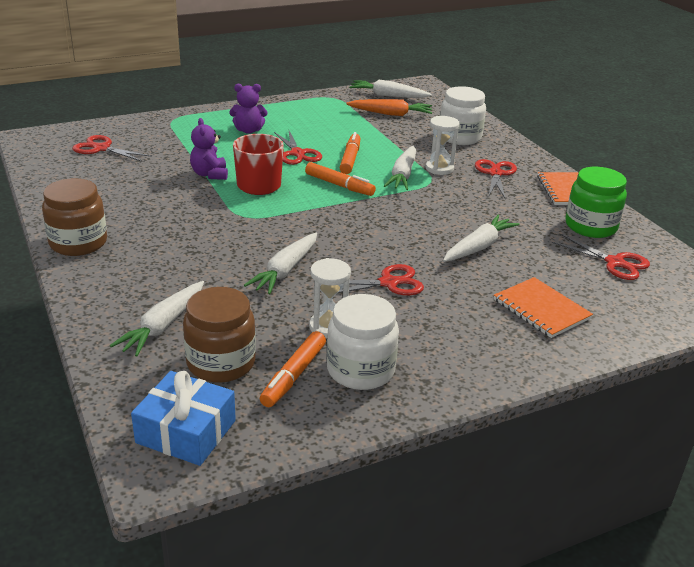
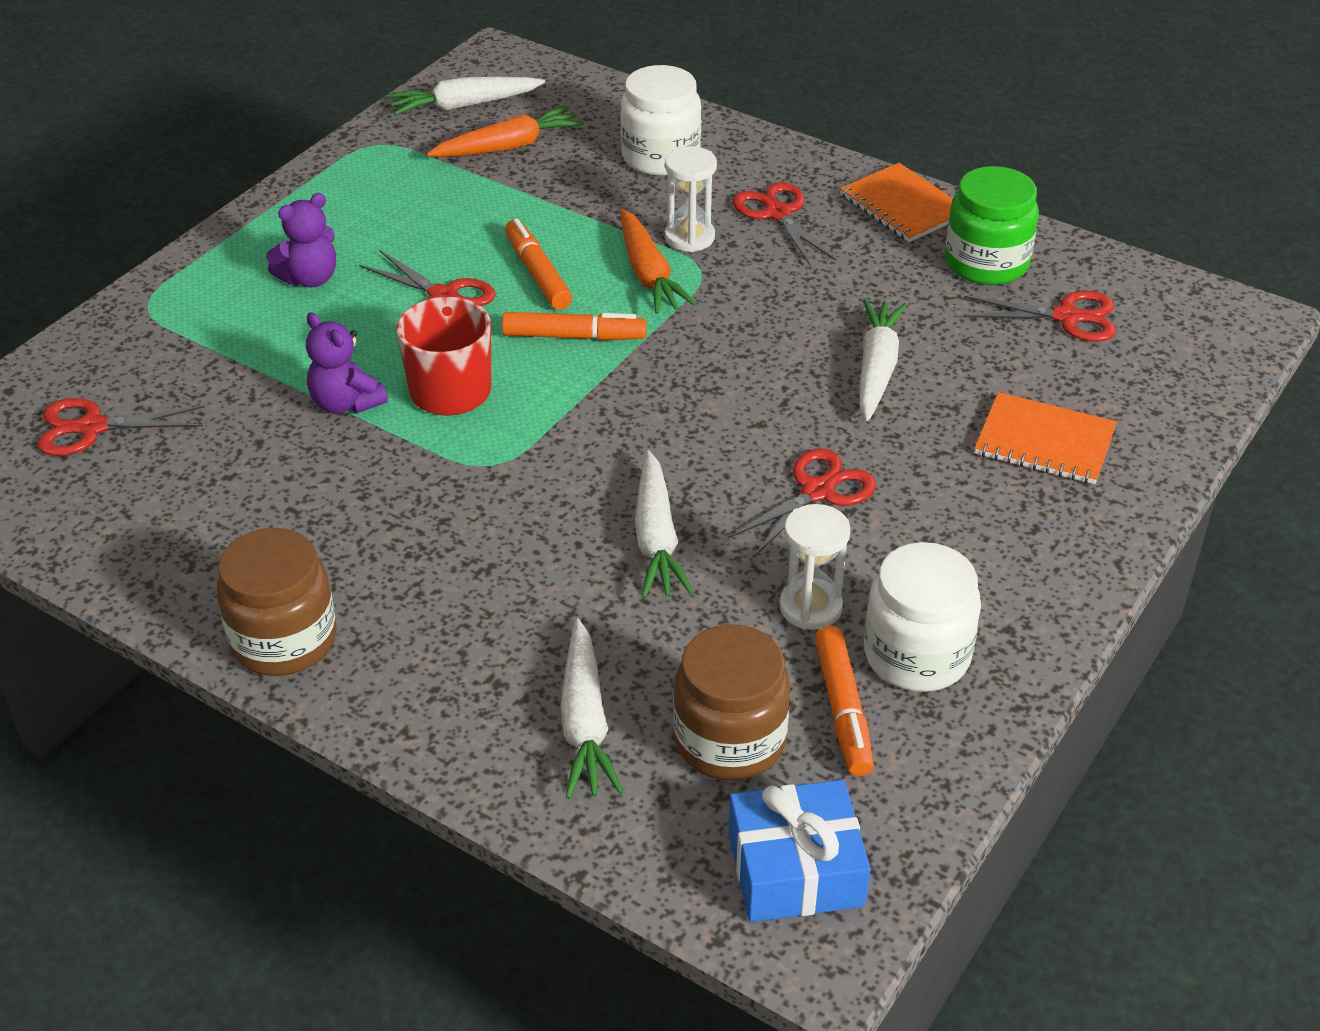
camera: 30 degrees left, 10 degrees up
(402, 175) = (648, 274): white carrot -> orange carrot

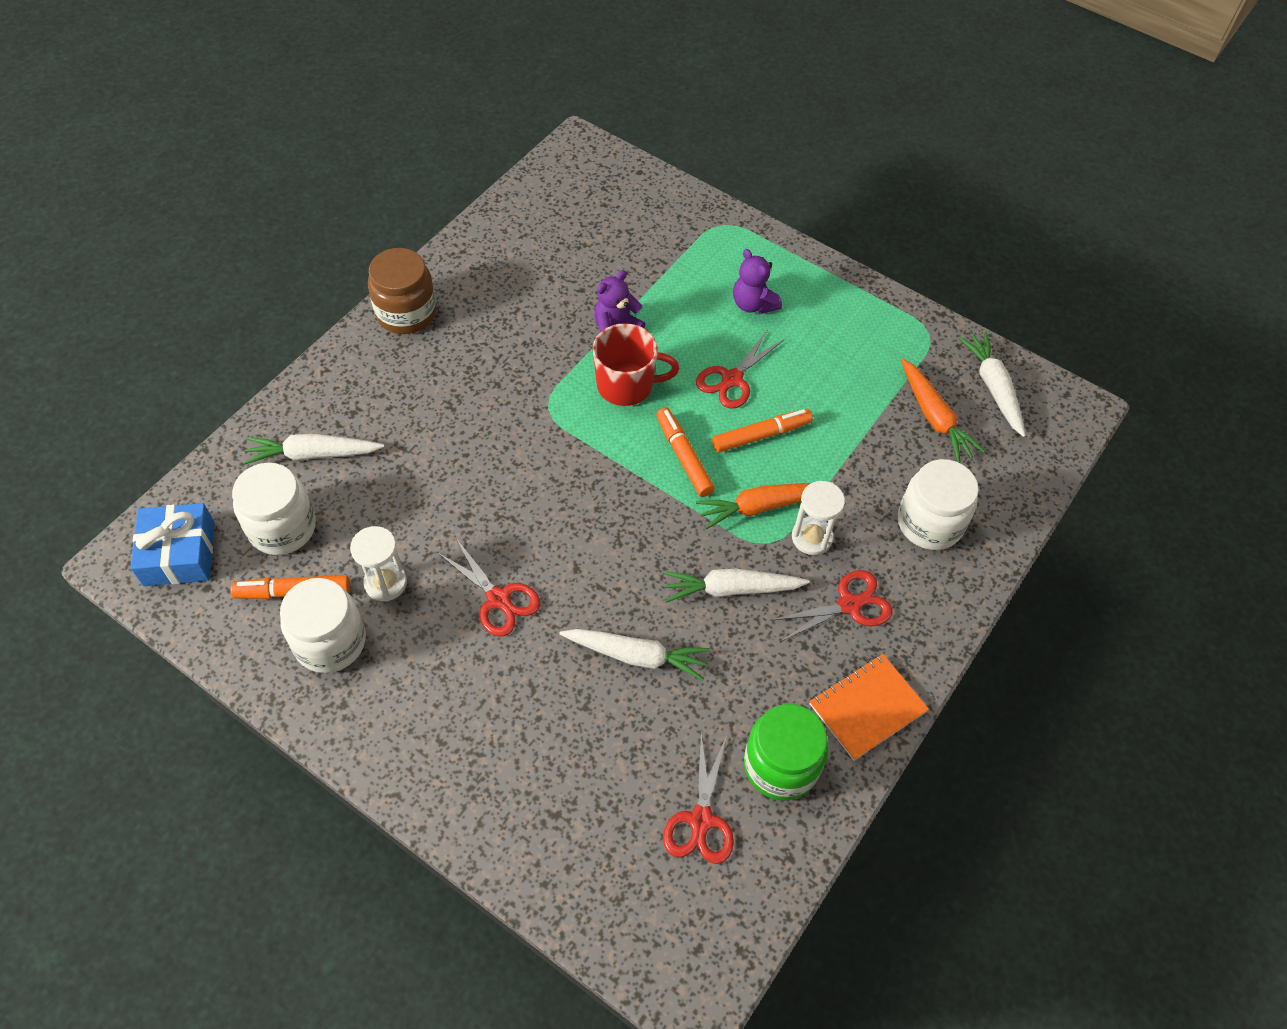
camera: 90 degrees right, 15 degrees up
(92, 427) = (601, 212): red scissors -> none
(574, 336) = (683, 456): orange marker -> orange marker turned 150 degrees clockwise
(656, 538) = (464, 498): white carrot -> white carrot (731, 589)
(729, 740) = (282, 527): brown jar -> white jar
(1044, 442) = (537, 768): orange notebook -> none

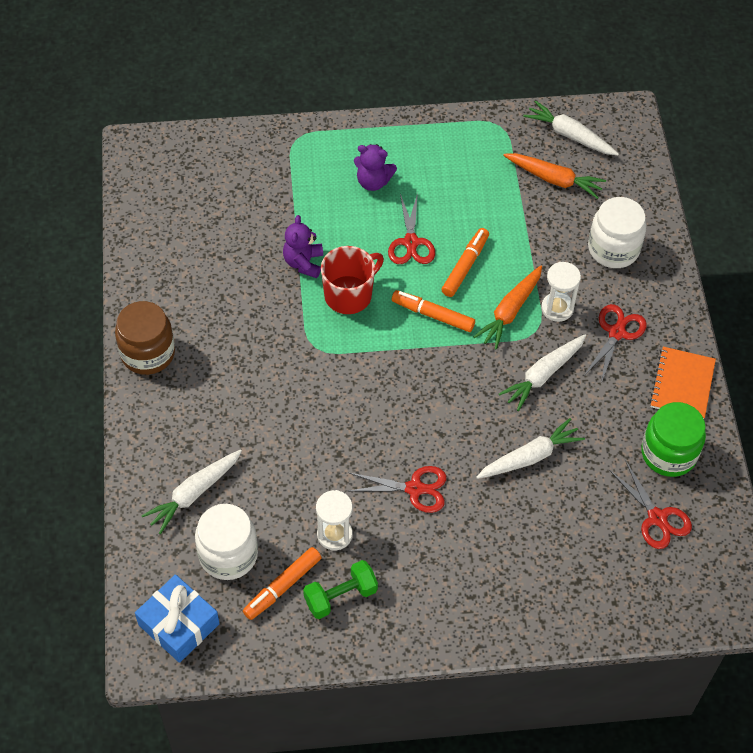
camera: 40 degrees left, 0 degrees up
(330, 641) = (340, 596): white jar -> green dumbbell

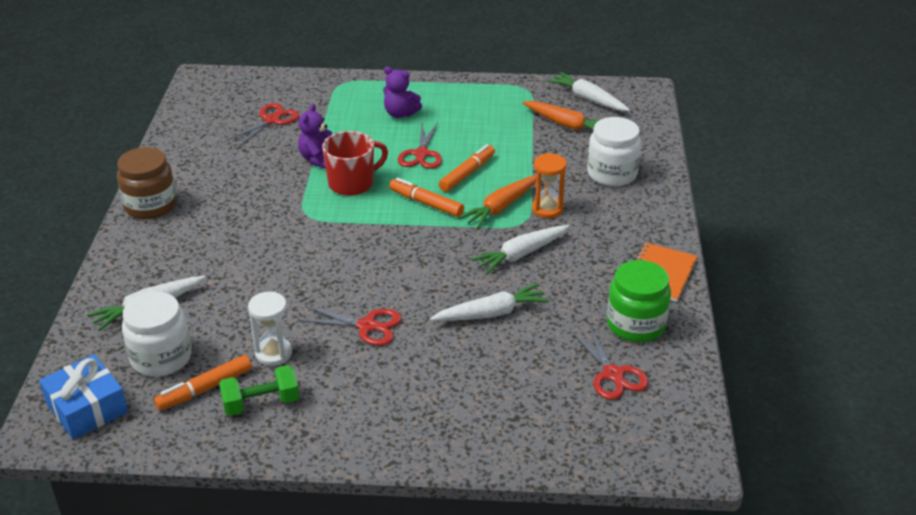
camera: 10 degrees right, 20 degrees down
(557, 308) = (547, 209): white hourglass -> orange hourglass
(617, 332) = (602, 231): red scissors -> red scissors (271, 120)

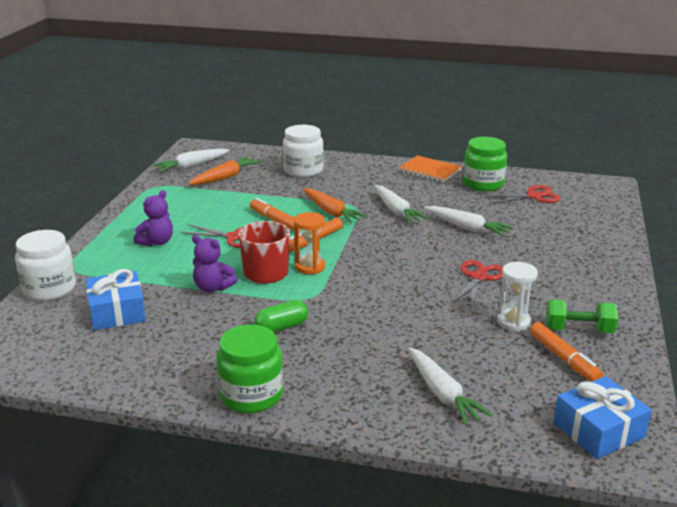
camera: 80 degrees left, 10 degrees down
(150, 206) = (251, 395): brown jar -> green jar
(161, 358) = (521, 384): white jar -> white jar (49, 289)
(253, 206) = (282, 327): none -> green capsule
(261, 403) = (579, 330): green dumbbell -> green dumbbell turned 75 degrees counterclockwise
(271, 120) = (117, 312): red scissors -> blue gift
(491, 313) = (467, 228): white carrot -> white carrot turned 135 degrees clockwise
(547, 209) = (340, 196): orange hourglass -> orange hourglass (310, 267)

